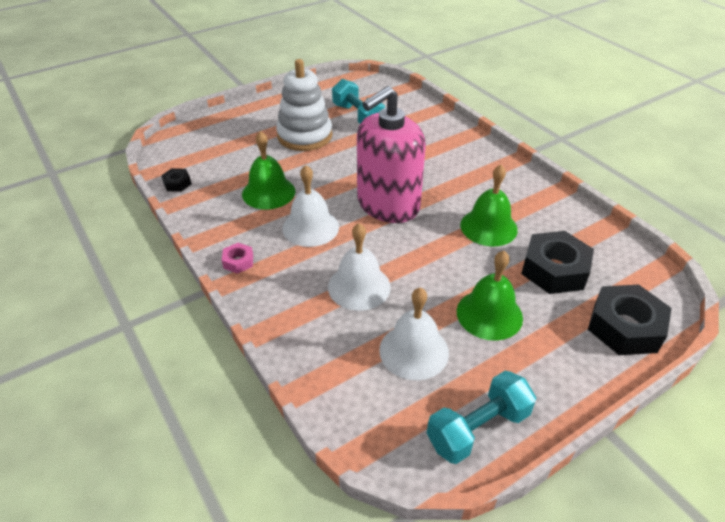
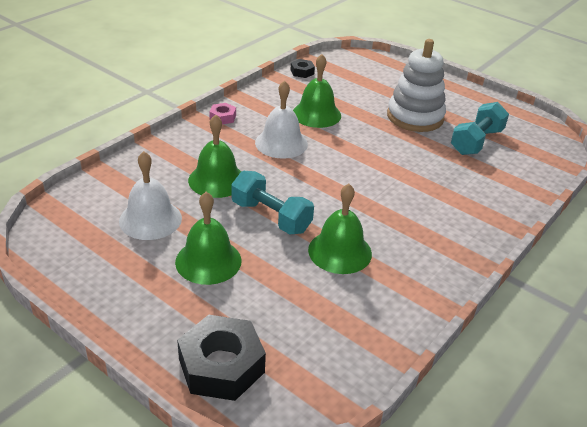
camera: 70 degrees right, 5 degrees down
(359, 286) = (217, 180): white bell -> green bell
(388, 205) = (338, 181): pink soap dispenser -> none
(478, 428) = (74, 263): turquoise dumbbell -> turquoise dumbbell (271, 217)
(554, 270) = (292, 306): black nut -> none

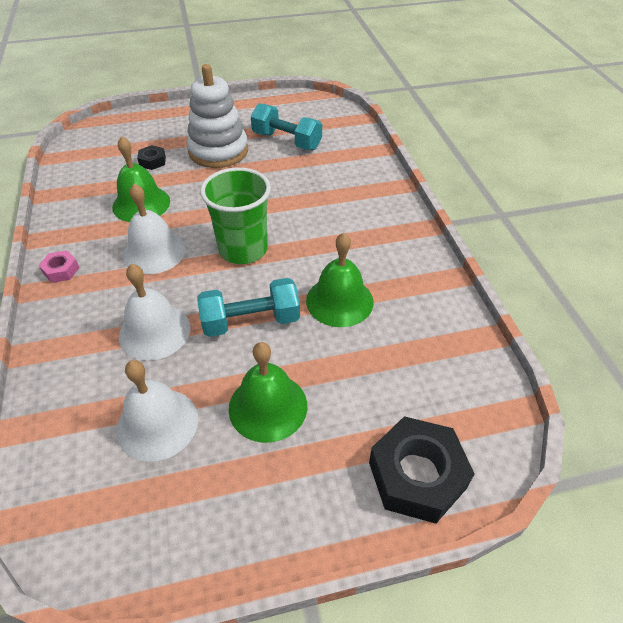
camera: 50 degrees left, 10 degrees up
(217, 180) = (154, 331): green bell -> white bell
(302, 72) = (66, 174): black nut -> black nut (152, 161)
(332, 179) = (243, 249): none -> green cup
(476, 142) = (286, 141): turquoise dumbbell -> turquoise dumbbell turned 45 degrees counterclockwise

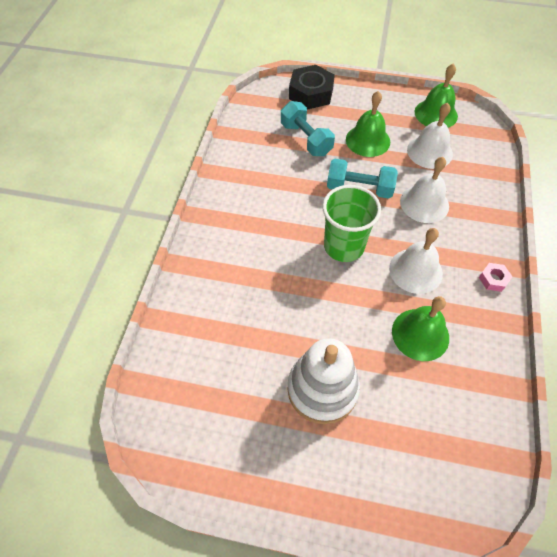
camera: 155 degrees left, 10 degrees up
(152, 161) = (400, 401): black nut -> none
(286, 141) = (241, 375): turquoise dumbbell -> turquoise dumbbell (306, 139)
(339, 301) = (295, 182): green bell -> green bell (436, 114)

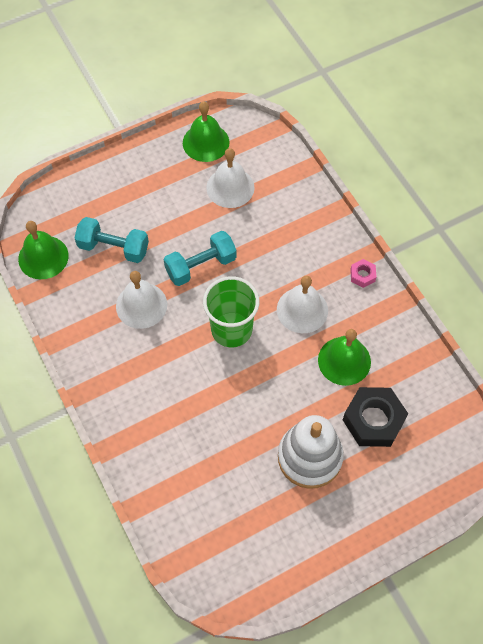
camera: 40 degrees left, 5 degrees up
(311, 93) = (75, 194): black nut -> black nut (373, 420)
(368, 140) = (169, 211): green bell -> green bell (43, 257)
(424, 203) = (263, 243): white bell -> white bell (141, 305)

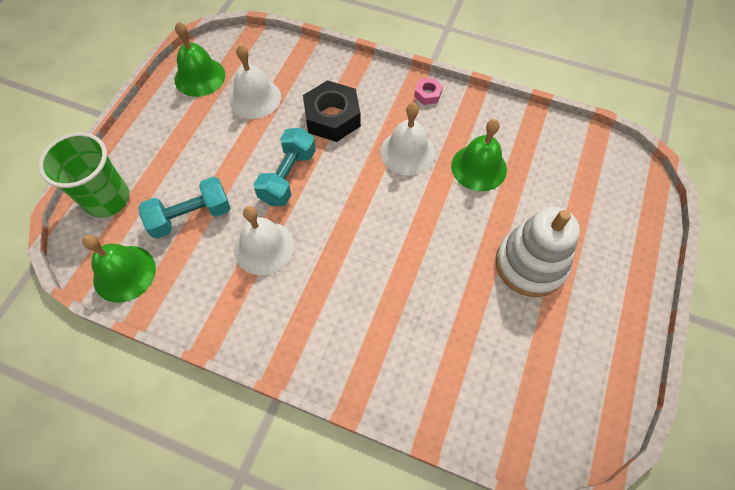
camera: 40 degrees left, 0 degrees up
(231, 329) = (365, 209): green cup -> green cup (107, 199)
(373, 420) = (546, 196): black nut -> black nut (332, 117)

